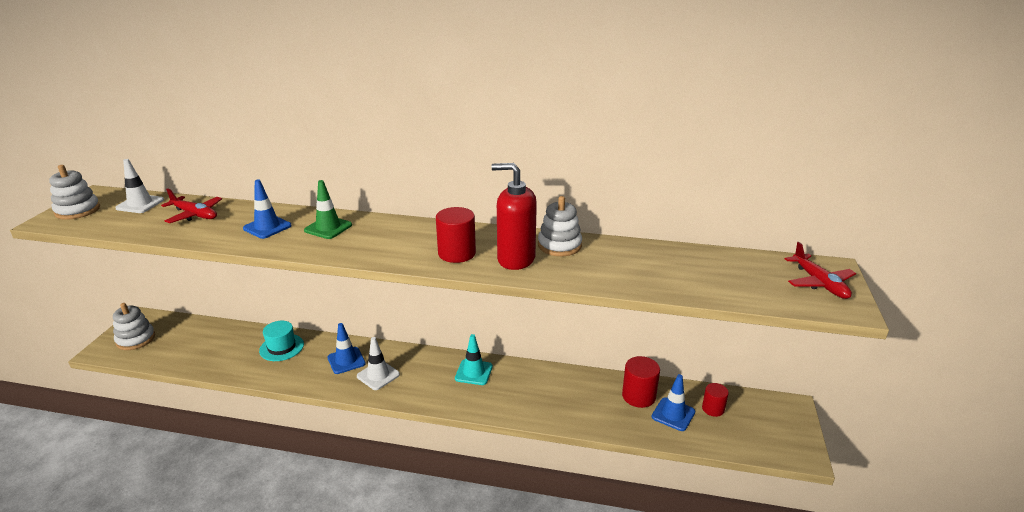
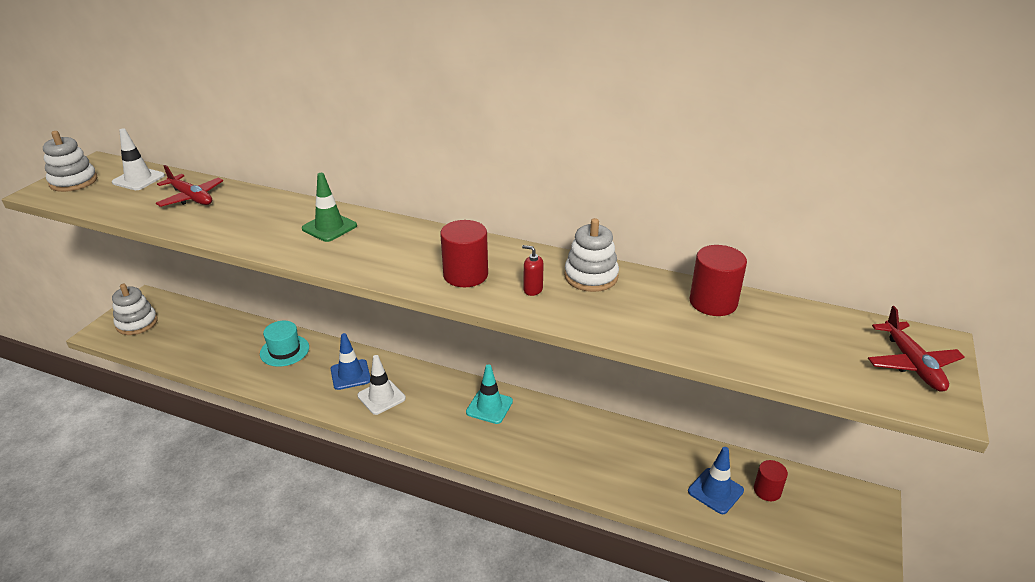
camera: 10 degrees right, 5 degrees up
(267, 227) = (263, 220): blue traffic cone -> none
(515, 259) = (532, 290): red soap dispenser -> red soap dispenser, size x0.41
(638, 396) = (678, 462): red cylinder -> red cylinder (713, 302)

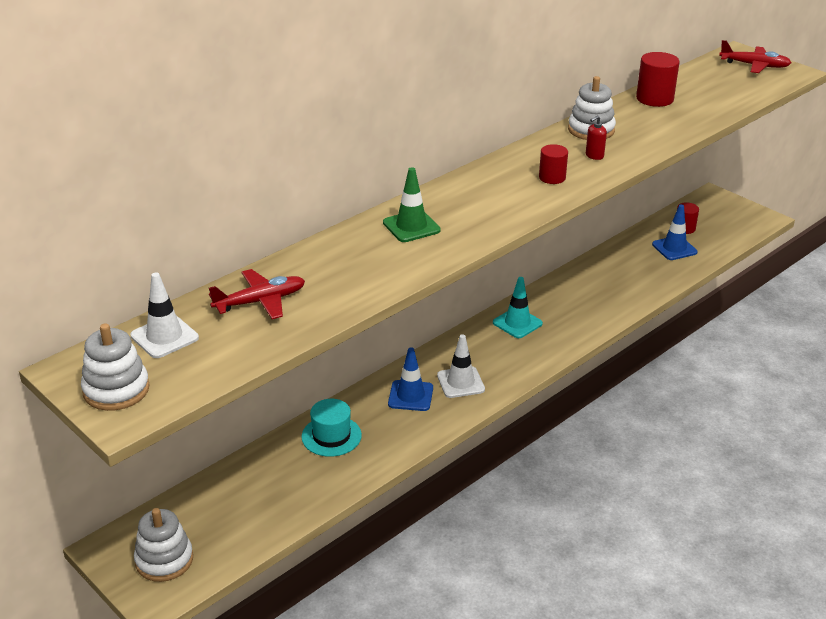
camera: 65 degrees left, 0 degrees up
(465, 275) = (552, 177): red cylinder -> red cylinder, size x0.64

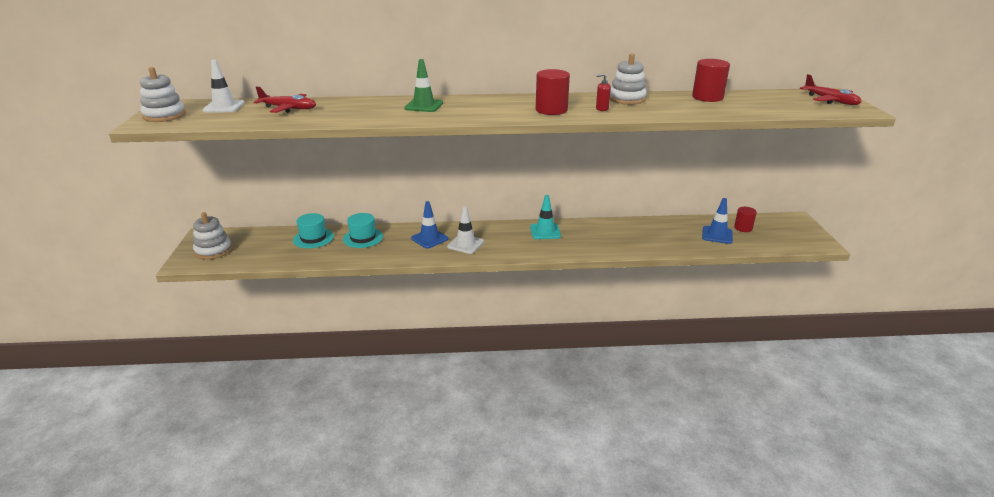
camera: 40 degrees right, 5 degrees down
(270, 469) = (313, 238): none -> turquoise hat
(552, 177) = (551, 110): red cylinder -> red cylinder, size x1.56

